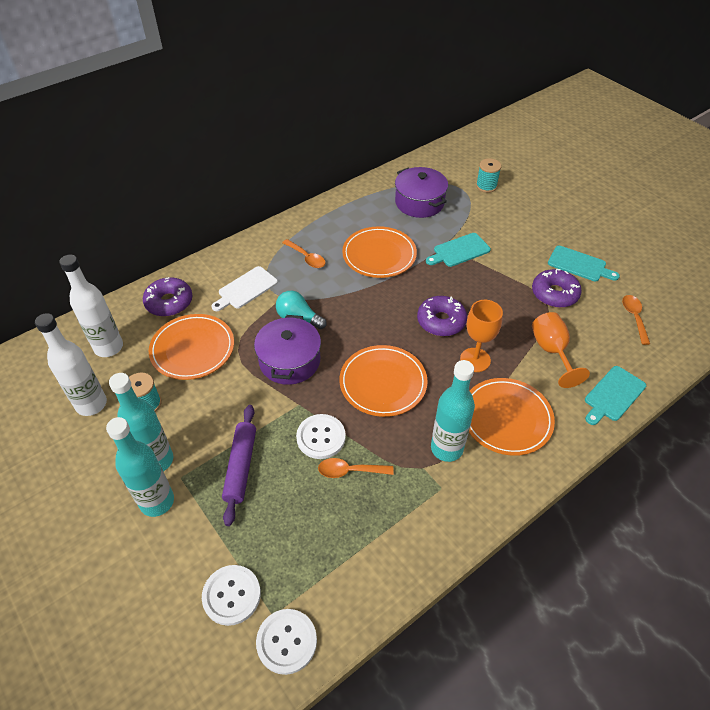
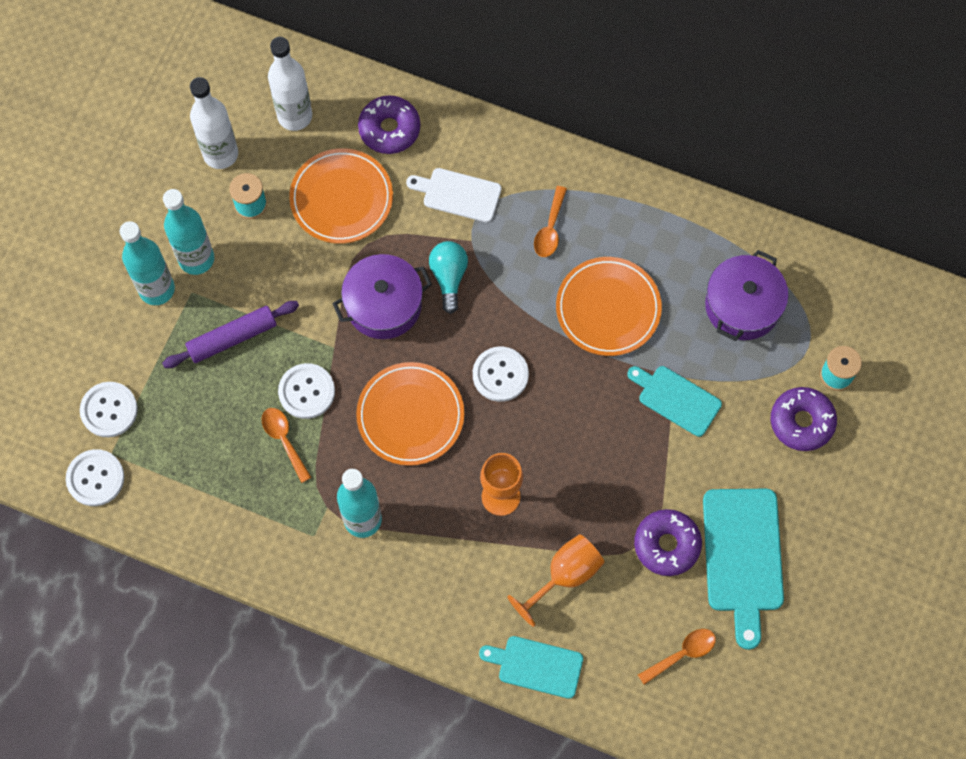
camera: 60 degrees right, 20 degrees up
(387, 322) = (500, 375): none -> white button
(441, 321) = (538, 433): purple donut -> purple donut (801, 422)
(506, 418) = (436, 563): orange plate -> none
(579, 264) = (743, 556): turquoise cutting board -> turquoise cutting board, size x1.61

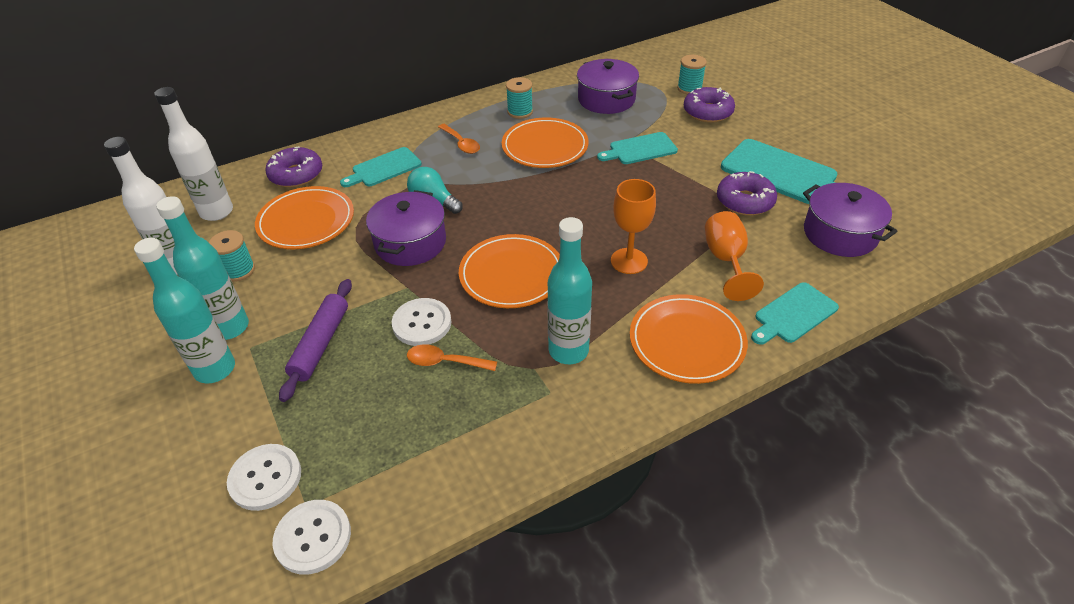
camera: 50 degrees left, 25 degrees down
(440, 601) = (687, 341): none -> orange plate
(458, 194) = (384, 168): white cutting board -> turquoise cutting board
(500, 375) = (534, 214): white button -> none
(648, 239) = (520, 112): none -> turquoise spool
(682, 654) = (840, 234): orange spoon -> purple pot

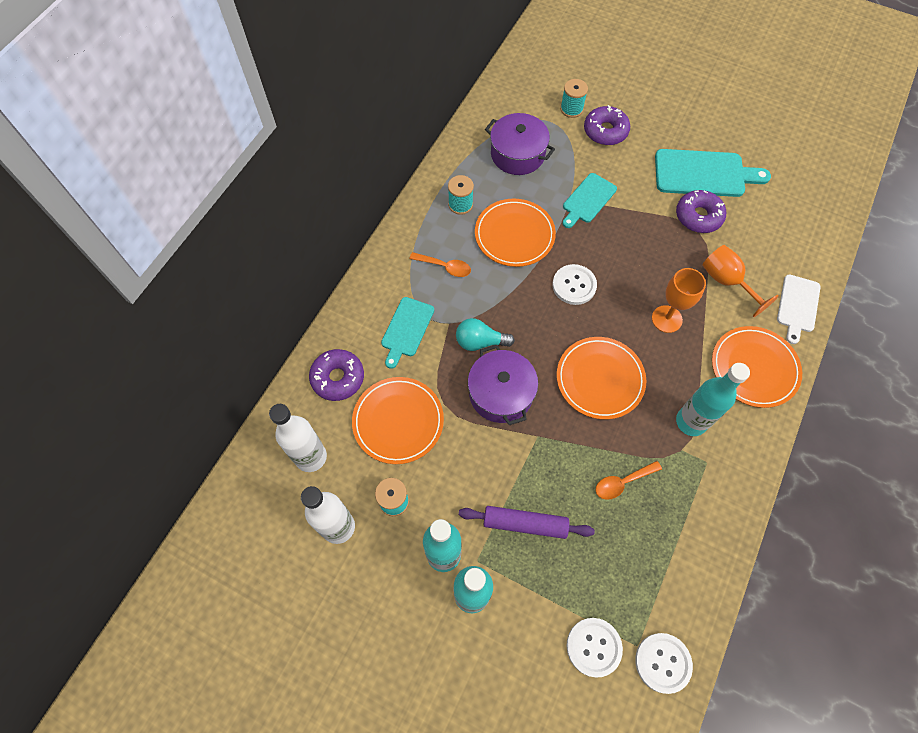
camera: 35 degrees left, 20 degrees up
(320, 344) = (525, 524): purple rolling pin -> purple rolling pin turned 60 degrees counterclockwise
(422, 323) = (578, 461): white button -> white button (574, 285)
(793, 314) = (798, 306): turquoise cutting board -> white cutting board
(840, 234) = (777, 215): purple pot -> none

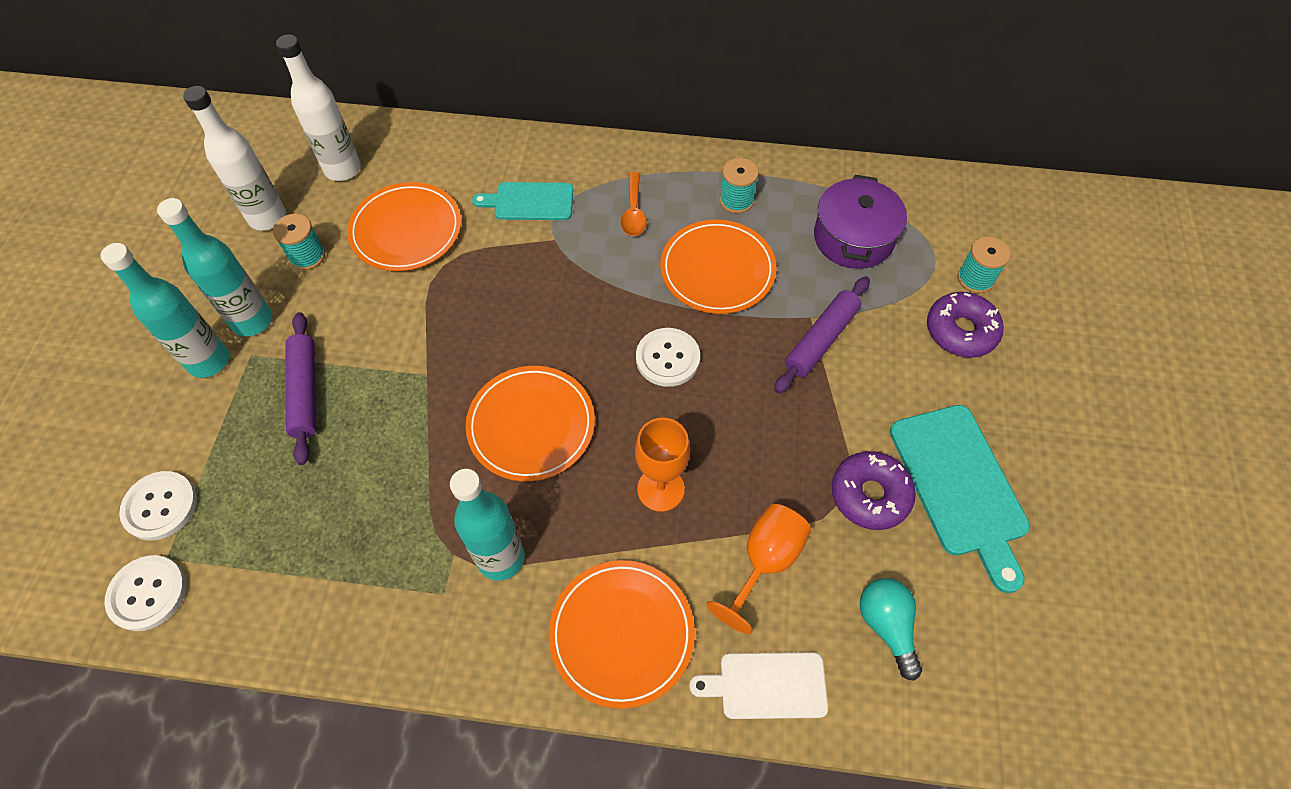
camera: 70 degrees right, 5 degrees down
(338, 378) = (444, 161): purple donut -> none
(480, 342) = (539, 278): turquoise light bulb -> turquoise light bulb (887, 626)
(501, 393) = (474, 319): purple pot -> none
(588, 200) = (821, 340): turquoise cutting board -> purple rolling pin
(622, 482) = (385, 489): orange spoon -> none

